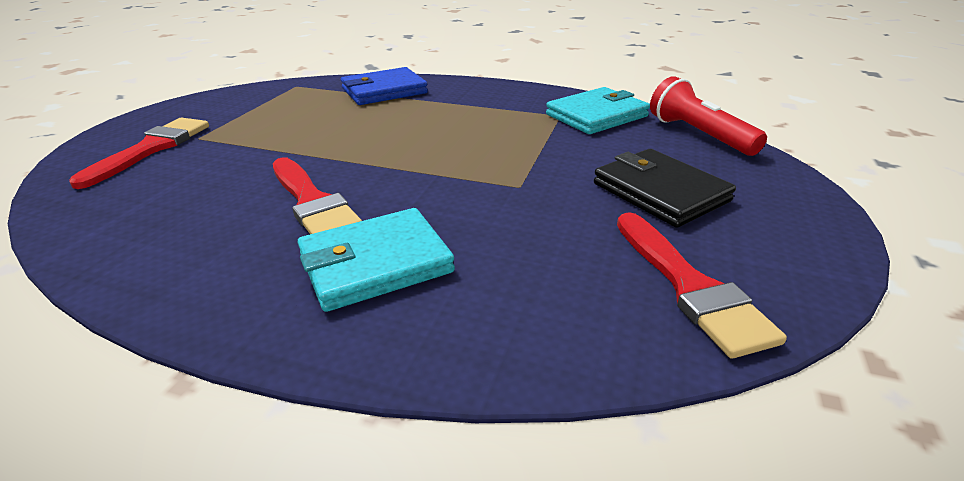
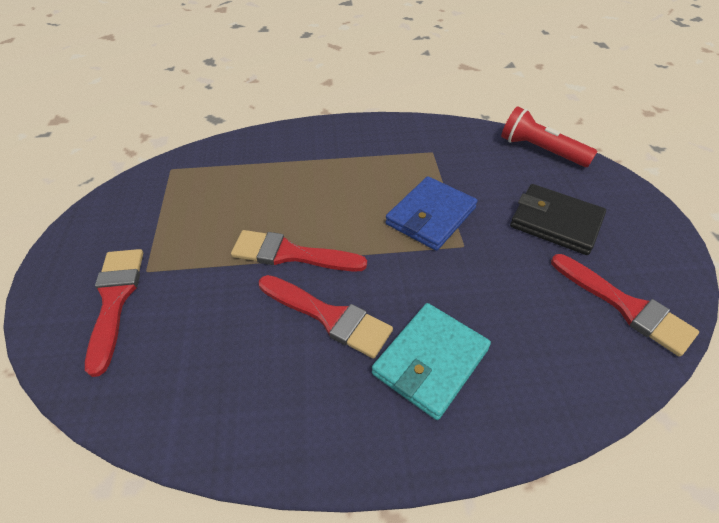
camera: 25 degrees left, 15 degrees up
(330, 153) = (291, 254): none -> red brush
(384, 91) = (263, 156): blue wallet -> blue wallet (431, 216)
(596, 115) = (459, 145): turquoise wallet -> none

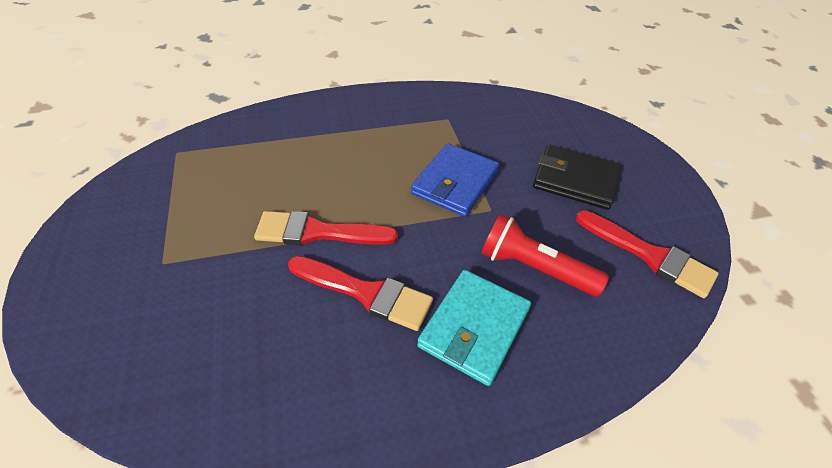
camera: 10 degrees left, 0 degrees up
(115, 300) = (131, 297): red brush -> none
(540, 150) = (551, 111): red flashlight -> red flashlight (534, 268)

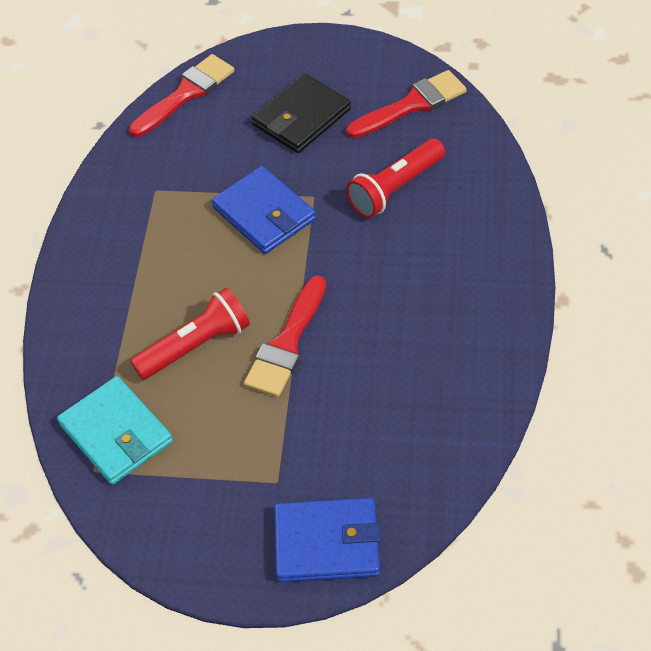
camera: 65 degrees left, 5 degrees up
(87, 318) = (326, 543): none -> blue wallet
(302, 176) = (195, 346): none -> red flashlight
(366, 293) = (377, 317): red brush -> red brush (186, 94)
(474, 328) = (440, 250): turquoise wallet -> turquoise wallet (116, 433)

